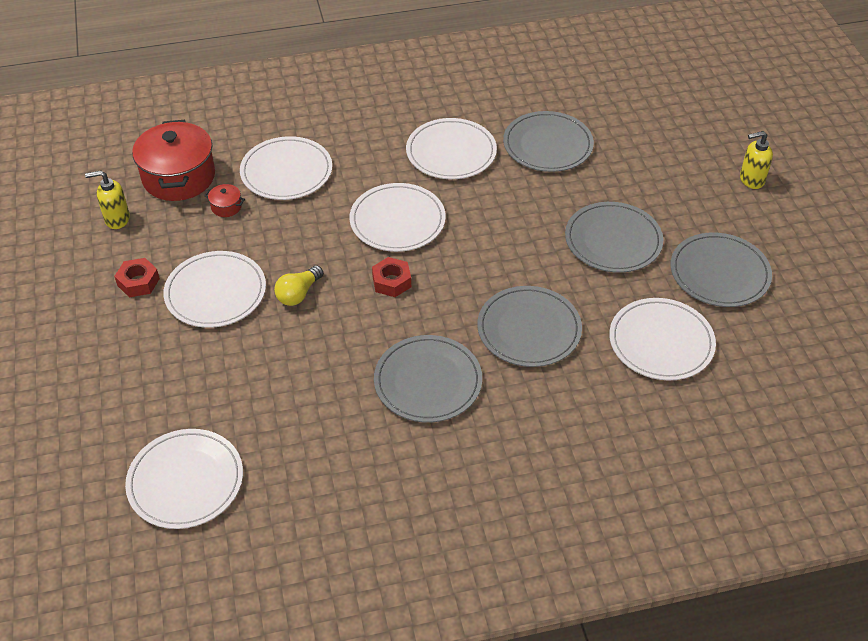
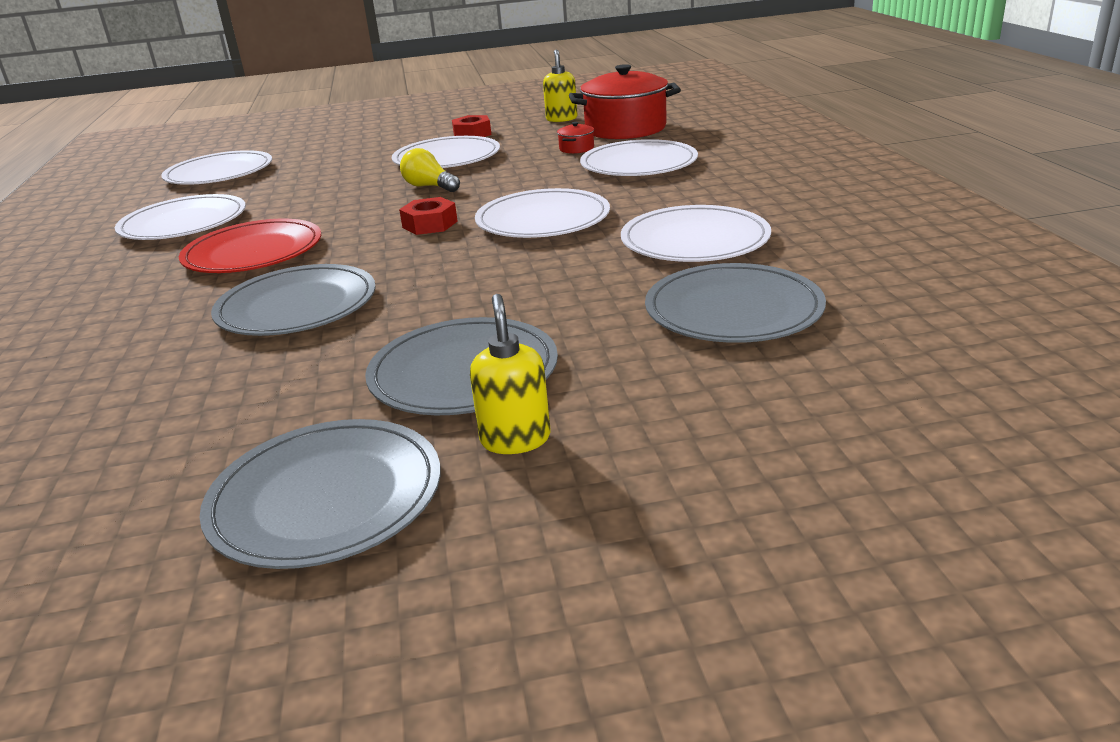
camera: 95 degrees right, 20 degrees down
(428, 381) = (253, 252): grey plate -> red plate
(661, 342) = (192, 416): white plate -> white plate (183, 223)
(751, 180) = (652, 583): yellow soap dispenser -> yellow soap dispenser (515, 439)

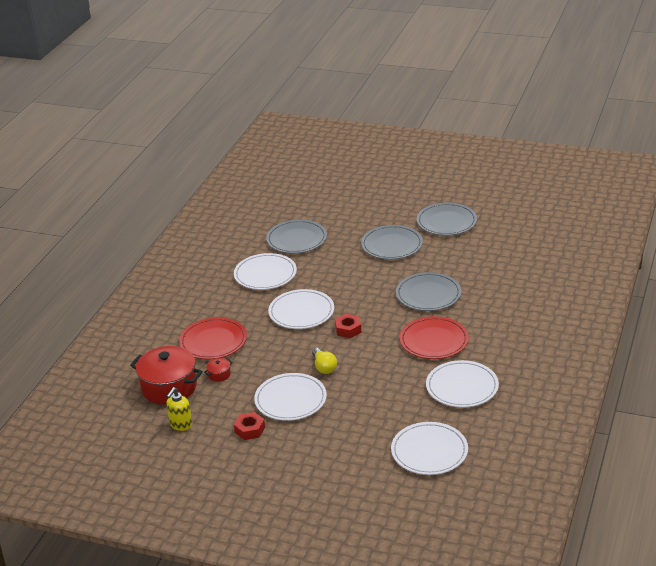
camera: 150 degrees left, 5 degrees up
(515, 439) = (394, 221): yellow soap dispenser -> none
(638, 164) = (213, 341): white plate -> red plate

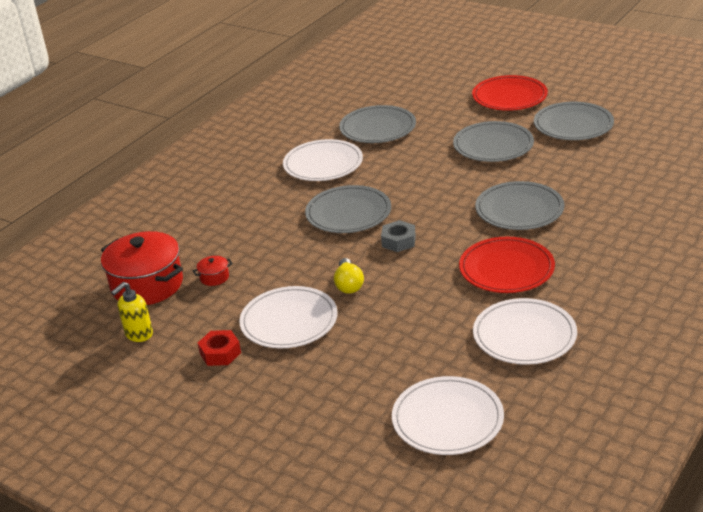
camera: 15 degrees right, 0 degrees up
(213, 341) = (226, 235): red plate -> red plate (509, 96)
(301, 312) = (348, 213): white plate -> grey plate
(348, 329) = (398, 241): red nut -> grey nut

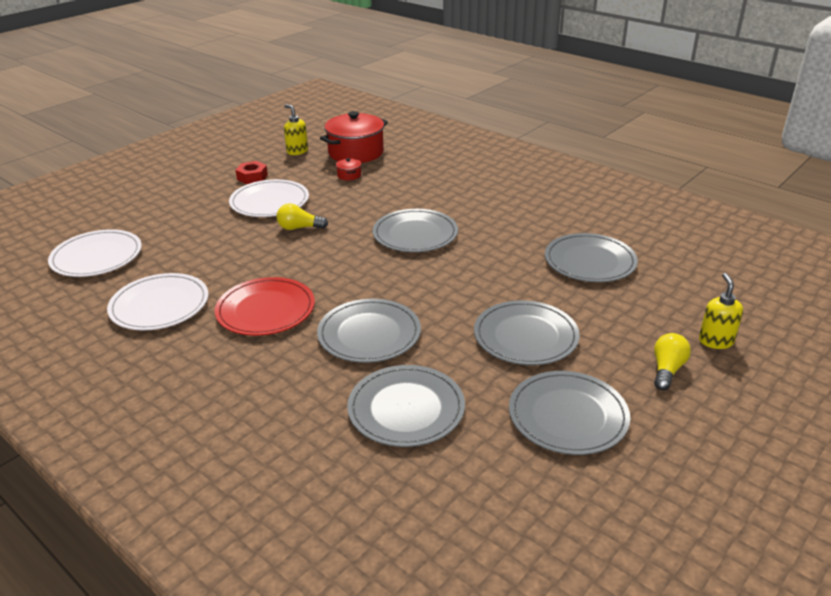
camera: 95 degrees right, 0 degrees up
(323, 164) = (516, 226): white plate -> none
(398, 241) = (351, 256): grey nut -> none
(470, 82) = (715, 341): none -> yellow soap dispenser
(509, 96) = (667, 370): red plate -> yellow light bulb
(599, 180) = (406, 409): none -> grey plate

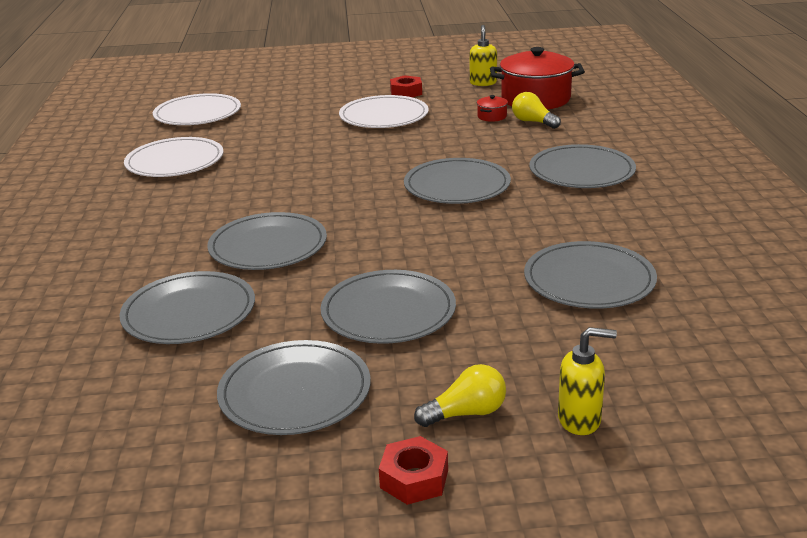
camera: 45 degrees right, 5 degrees down
(265, 310) = (232, 195): red plate -> none
(299, 228) = (369, 144): yellow light bulb -> yellow light bulb (533, 122)
(471, 194) = (581, 171): none -> grey plate
(708, 420) = (414, 479): none -> red nut
(715, 341) = (580, 420): yellow soap dispenser -> yellow soap dispenser turned 45 degrees clockwise

